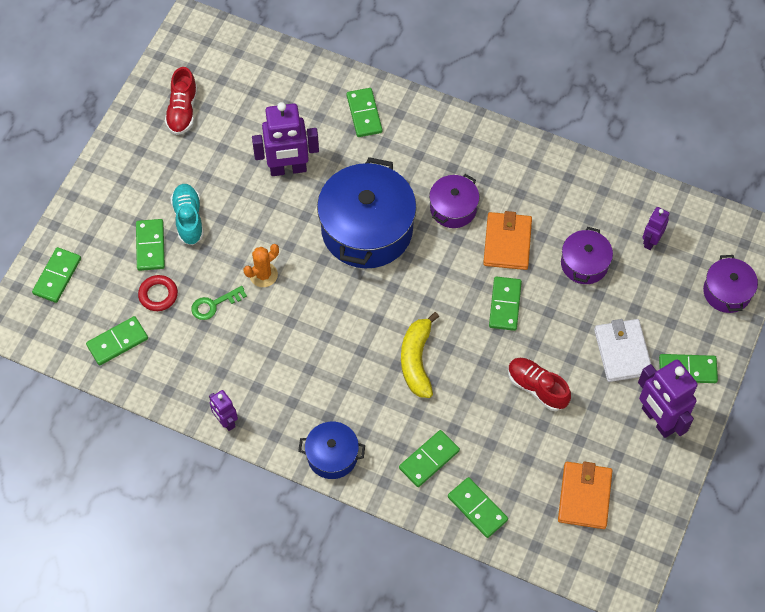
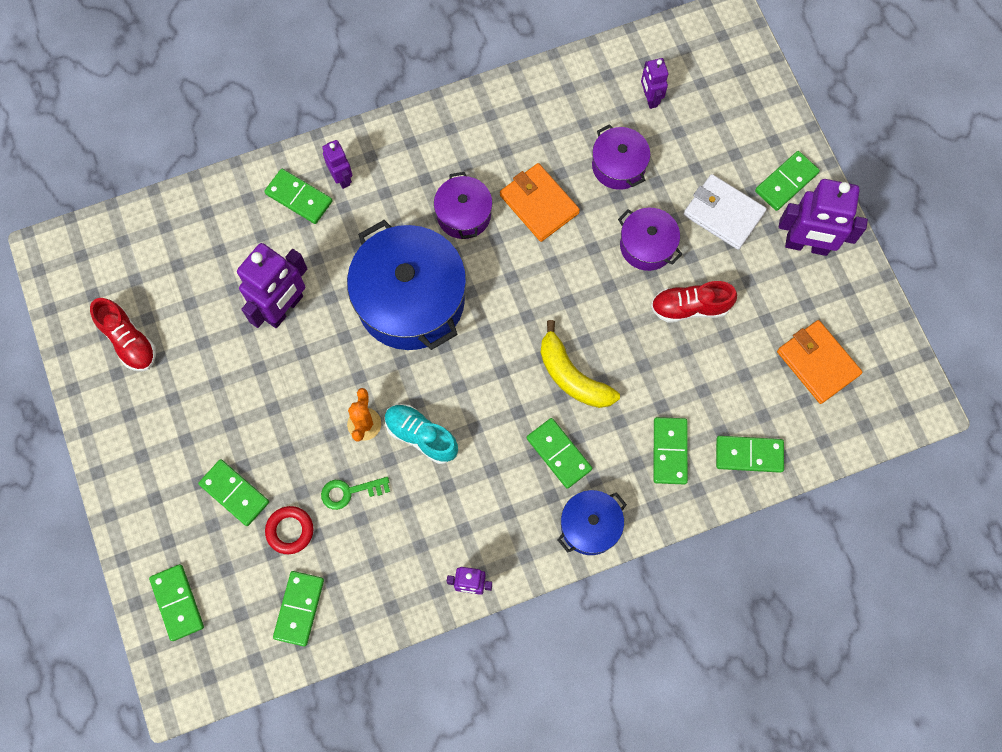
camera: 45 degrees left, 10 degrees up
(188, 219) = (243, 436): turquoise shoe -> turquoise shoe (421, 436)
(214, 305) = (349, 492): green key -> green key turned 60 degrees clockwise
(402, 124) = (342, 178): none -> purple robot
(505, 305) = (592, 260): green domino -> green domino (559, 453)
(727, 292) = (750, 89): purple pot -> purple pot (647, 246)

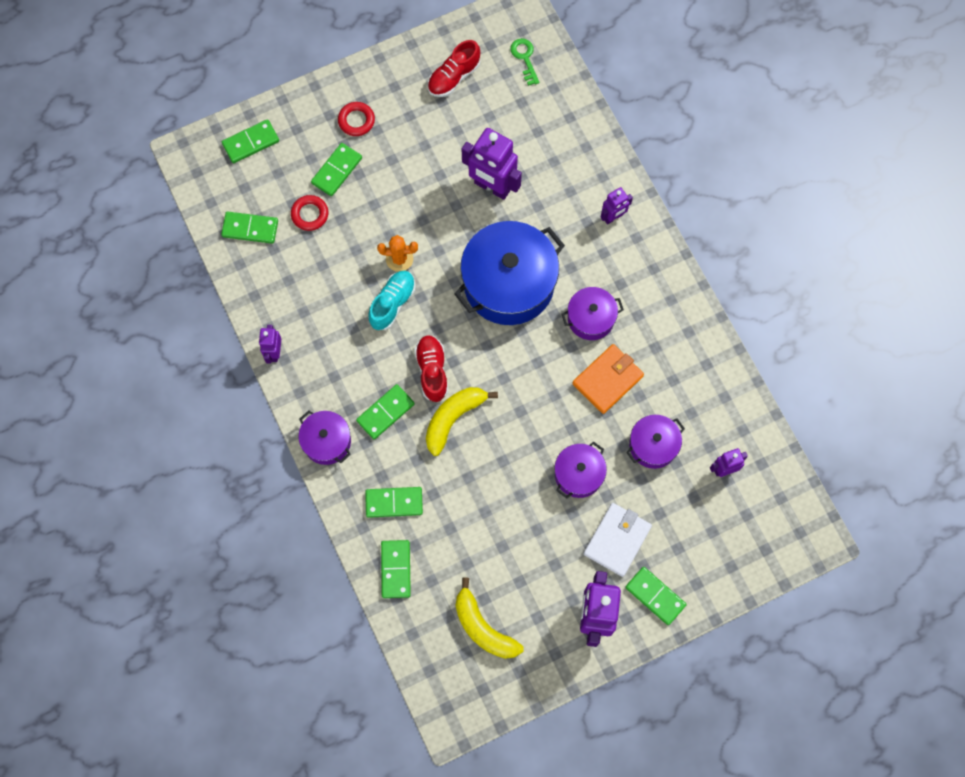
camera: 85 degrees right, 0 degrees up
(169, 464) = (356, 121): none -> red ring
(299, 198) = (591, 185): green domino -> none
(349, 492) = (343, 254): green key -> green key (524, 58)
(590, 526) = (327, 441): blue pot -> purple pot
(690, 307) = (524, 514): red shoe -> red shoe (432, 371)
(817, 363) = (483, 627): orange wallet -> yellow banana

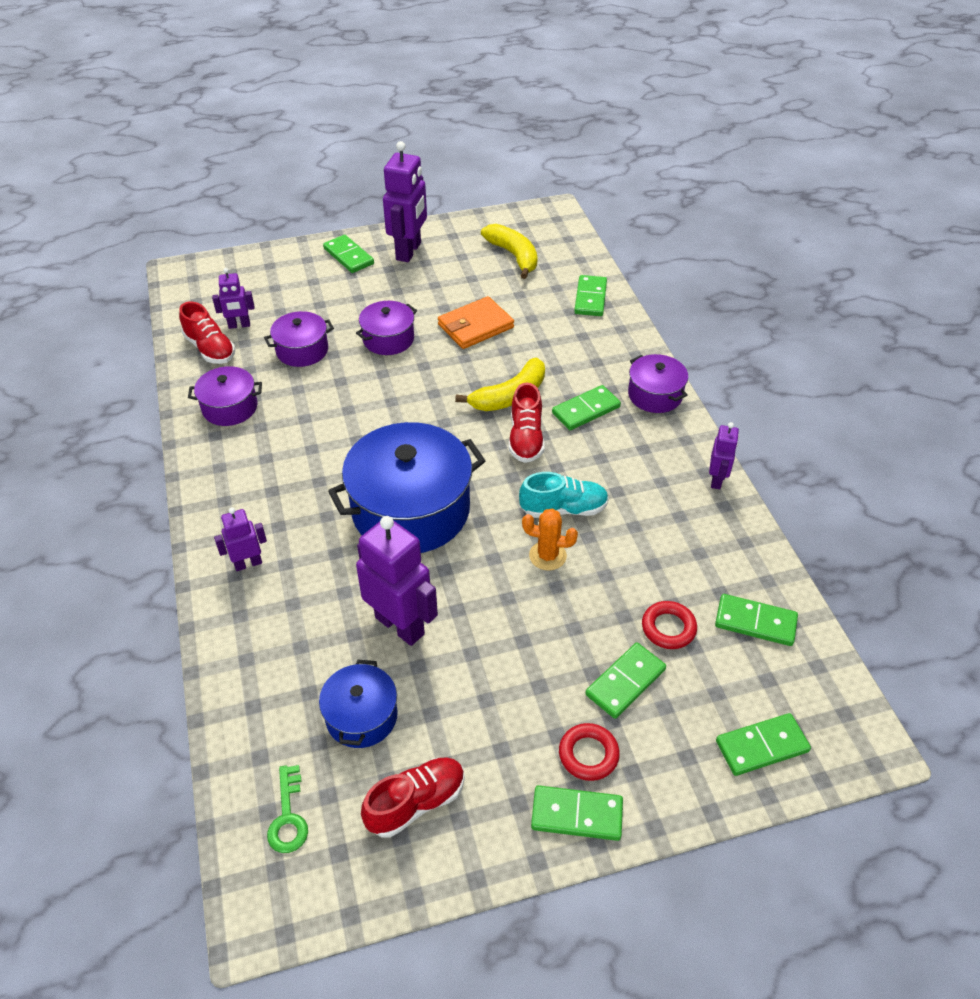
camera: 170 degrees left, 25 degrees down
(392, 303) = (563, 509): turquoise shoe -> turquoise shoe turned 135 degrees counterclockwise
(394, 503) = (586, 341): green domino -> green domino (577, 814)
(500, 121) = (361, 716): none -> blue pot
(591, 318) = (323, 462): purple pot -> purple pot (230, 407)
(607, 380) = (327, 406): orange wallet -> orange wallet (475, 326)
(617, 540) = (368, 292): white wallet -> none
(737, 432) = (210, 349): none -> red shoe

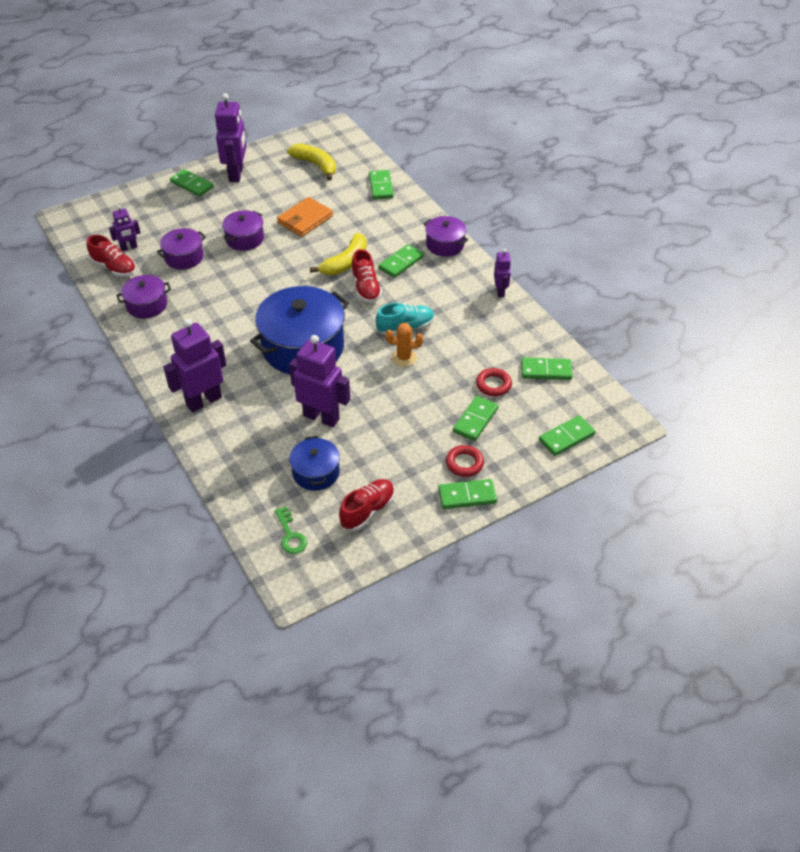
camera: 15 degrees left, 0 degrees up
(248, 563) = (203, 401): purple robot -> purple robot, size x1.86

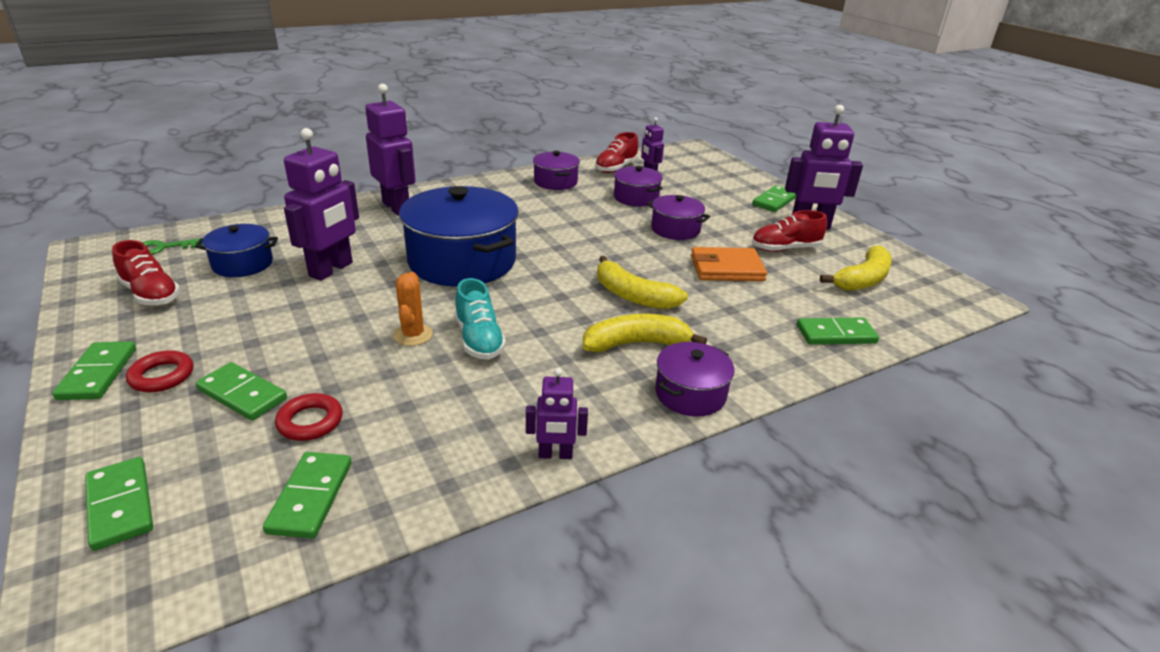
camera: 90 degrees right, 15 degrees down
(305, 219) = (726, 268): orange wallet -> orange wallet turned 45 degrees counterclockwise
(366, 288) = (574, 310): red shoe -> red shoe (785, 249)
(401, 263) = (636, 344): green domino -> yellow banana

